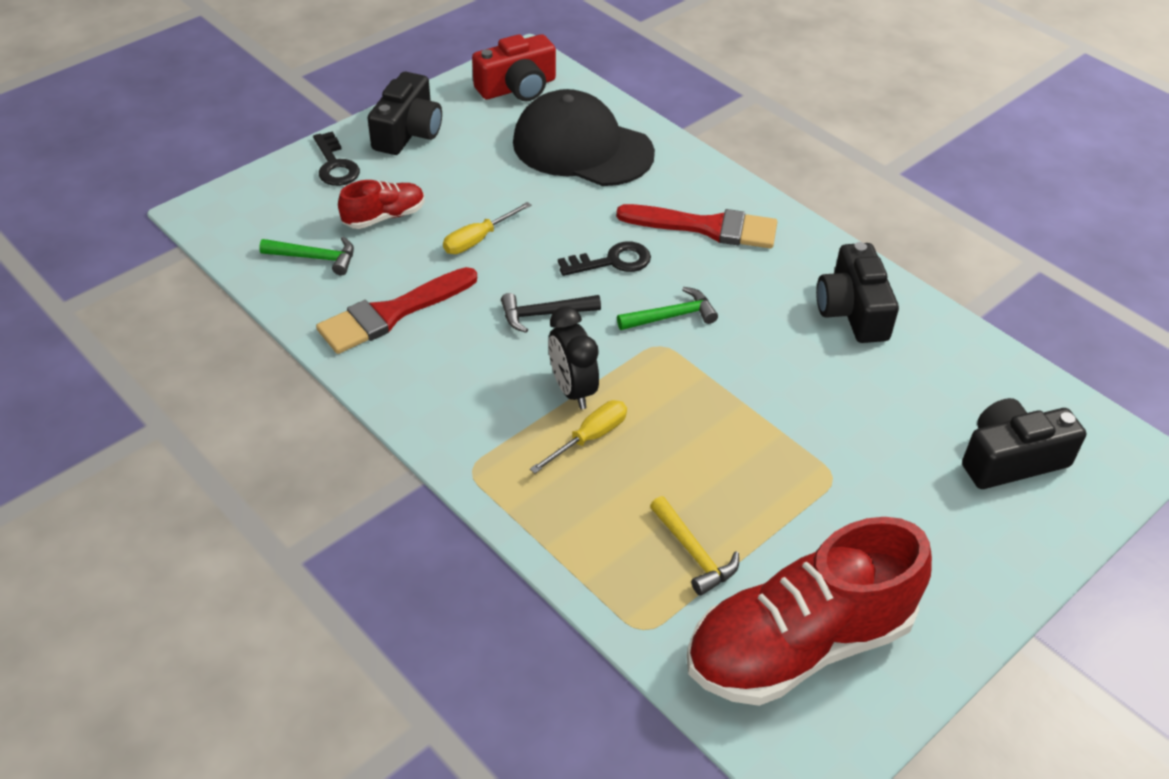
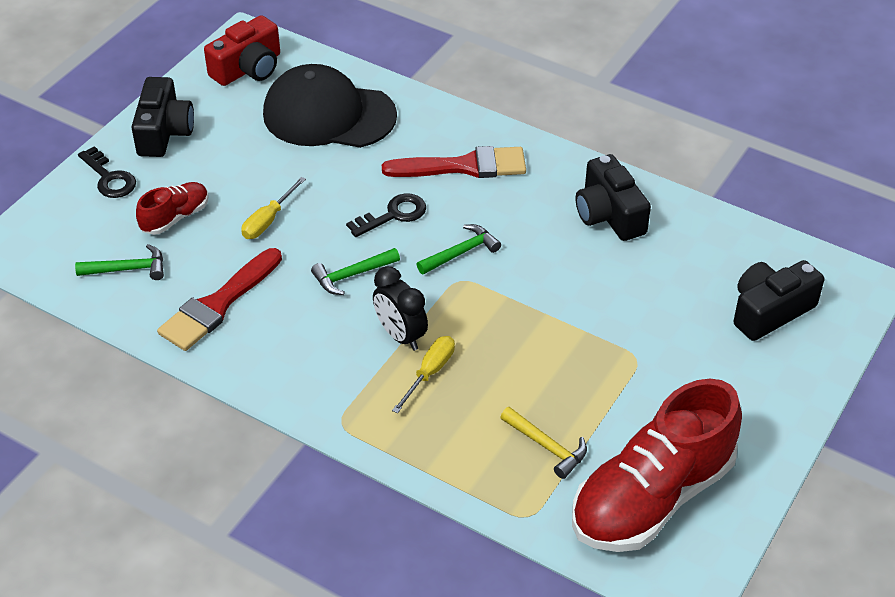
camera: 15 degrees left, 0 degrees up
(544, 314) = (352, 275): black hammer -> green hammer

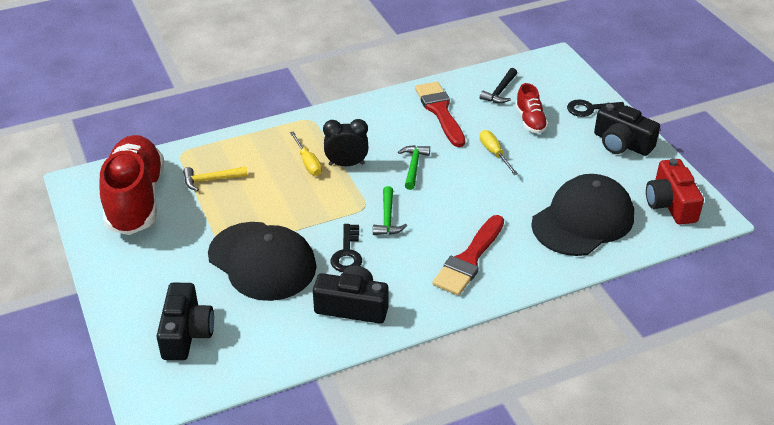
camera: 125 degrees right, 5 degrees down
(128, 269) = (500, 91): green hammer -> black hammer
(393, 215) = (450, 205): black key -> black key (347, 253)
(623, 314) = (262, 261): none -> black cap

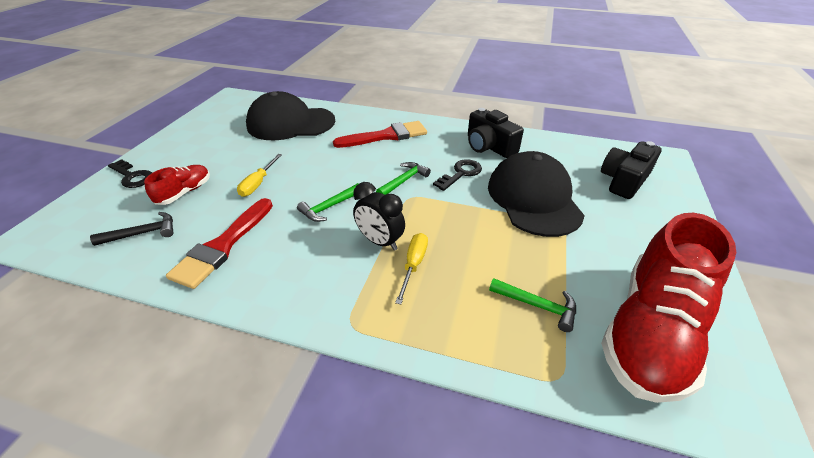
camera: 140 degrees left, 0 degrees up
(211, 180) = (537, 306): yellow hammer -> green hammer
(621, 143) = (177, 146): black camera -> none
(670, 204) = (234, 109): red camera -> none

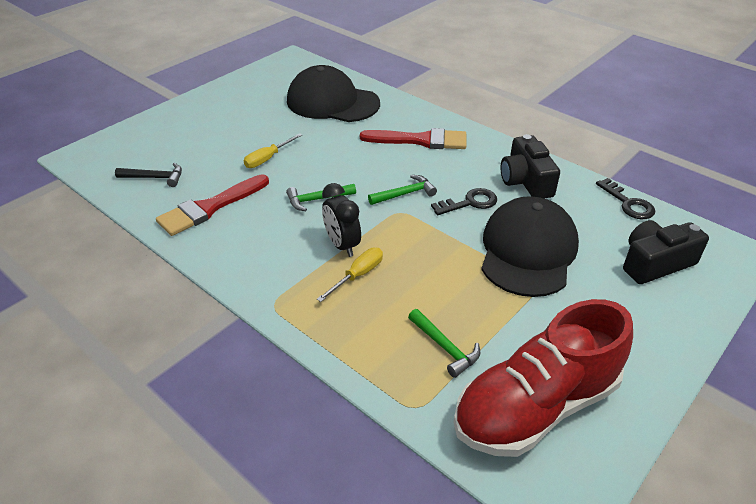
camera: 25 degrees right, 0 degrees up
(132, 176) = (168, 123): black key -> black key (628, 203)
(185, 192) = (203, 150): red shoe -> none

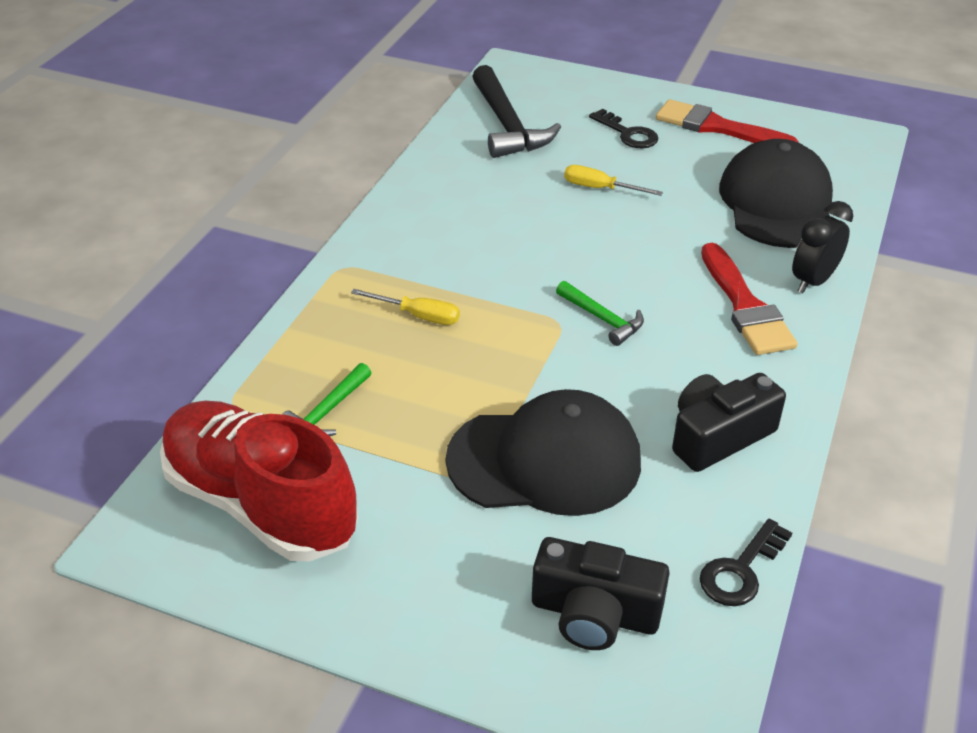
camera: 70 degrees right, 0 degrees up
(155, 178) = (507, 125): black hammer -> black hammer, size x1.84
(210, 207) = (479, 177): red brush -> red brush (718, 127)
(317, 200) = (541, 249): green hammer -> none
(342, 245) = (466, 290): black clock -> black clock (813, 281)
(469, 203) = (622, 384): black key -> black key (628, 134)
(655, 263) = (594, 613): black camera -> black camera turned 150 degrees clockwise

